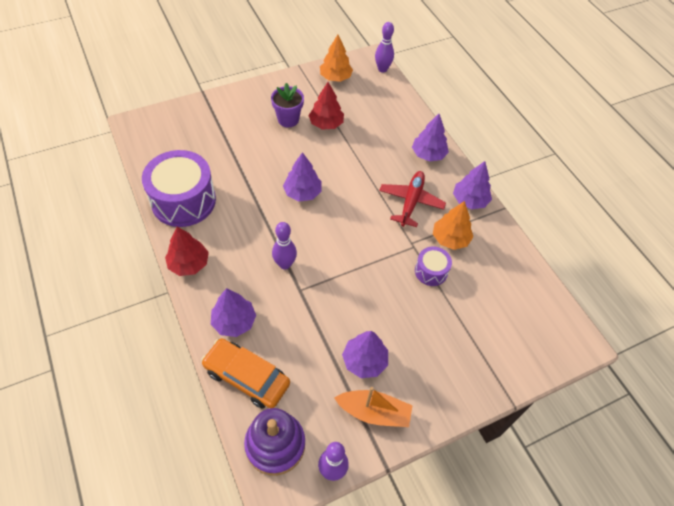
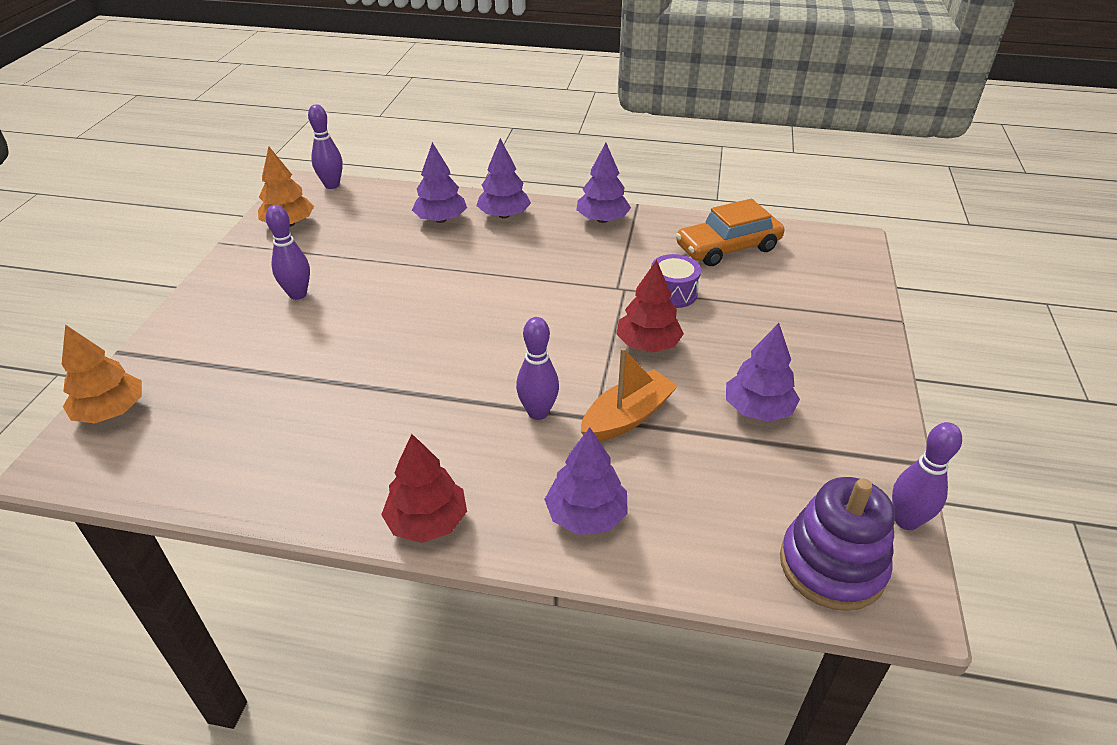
camera: 50 degrees left, 15 degrees down
(183, 201) = (298, 472): purple drum -> none
(247, 377) = (695, 546): orange car -> orange car (727, 248)
(288, 119) = (298, 294): purple flower pot -> purple bowling pin
(302, 192) = (437, 339): purple tree -> purple tree (441, 219)
(326, 124) = (352, 266): red tree -> red tree (648, 344)
(374, 412) = (841, 437): orange boat -> orange boat (627, 417)
(411, 202) = (557, 260): red plane -> none
(450, 238) = (641, 257): orange tree -> orange tree (111, 411)

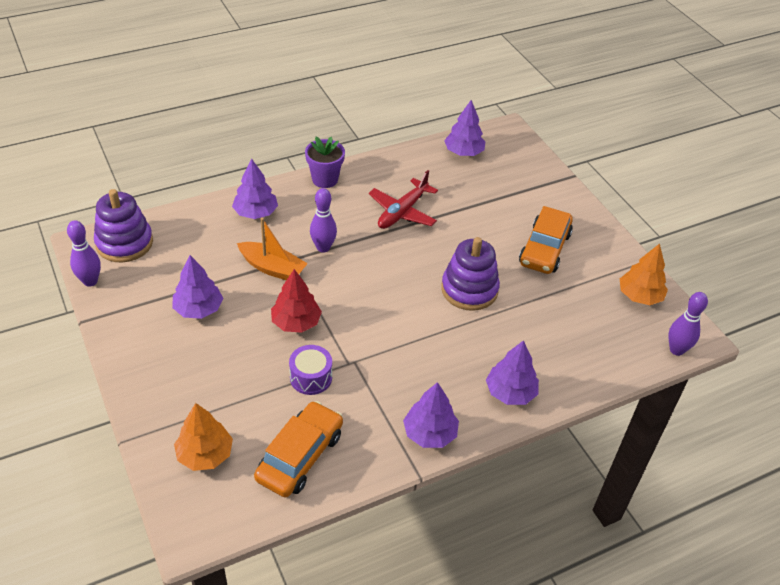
camera: 140 degrees right, 5 degrees up
(111, 411) = (524, 153): orange tree -> orange tree (205, 454)
(298, 294) = (544, 249): purple bowling pin -> orange car
(385, 410) = (402, 212): none -> red plane
(427, 521) = (325, 179): red tree -> purple flower pot
(430, 294) = (469, 290): none -> purple stacking toy
(441, 219) = (549, 360): purple tree -> purple tree (463, 152)
(627, 417) = (272, 268): orange boat -> orange boat turned 75 degrees counterclockwise

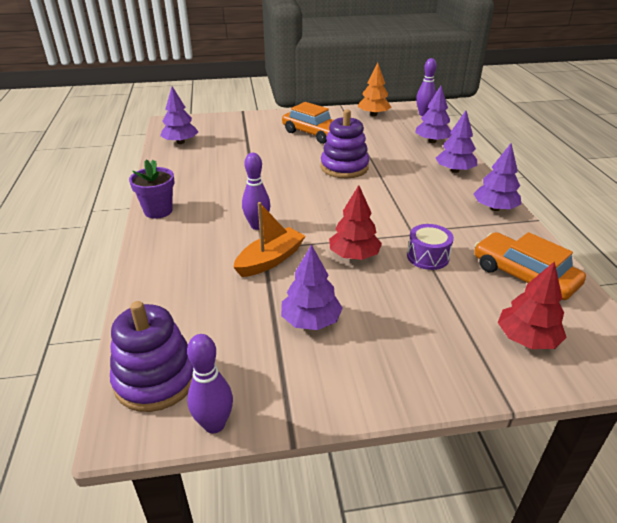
camera: 70 degrees left, 10 degrees down
(205, 454) = (527, 339): orange tree -> red tree
(256, 212) = (176, 260): purple tree -> purple tree (432, 141)
(402, 212) = (235, 179): red plane -> none

